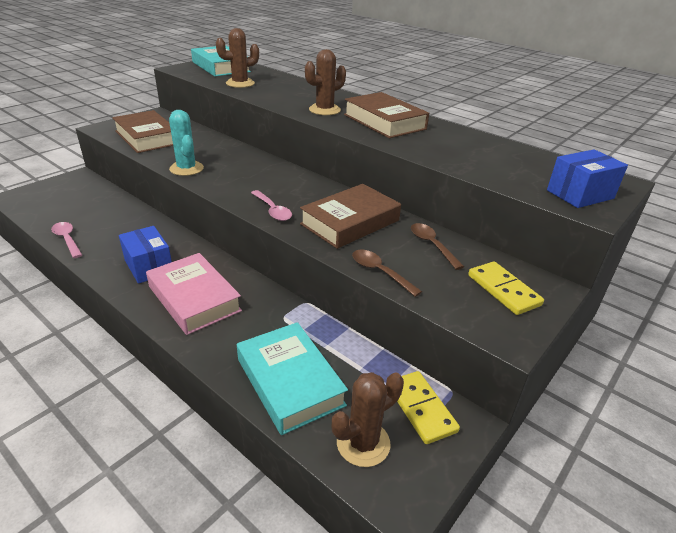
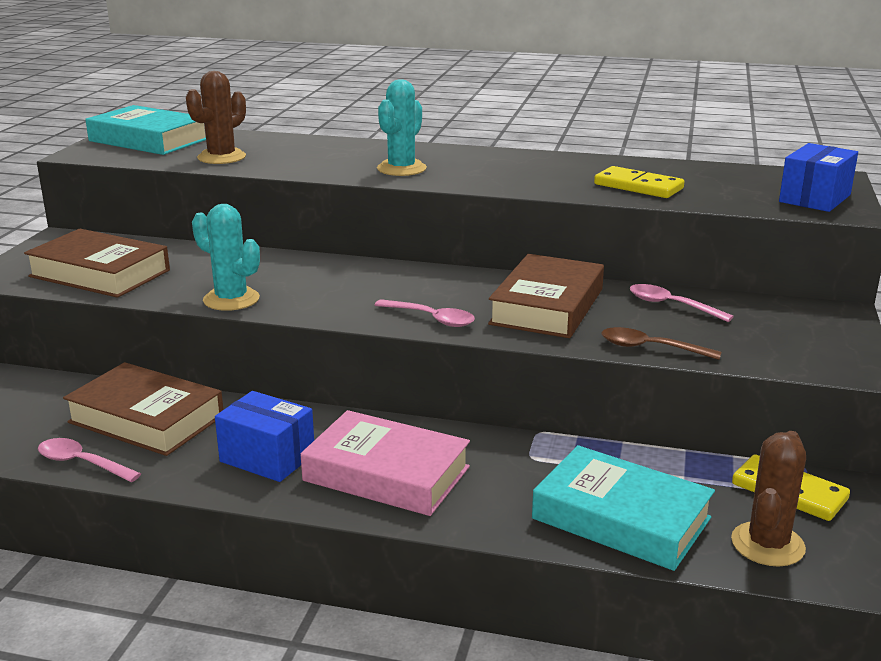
camera: 25 degrees left, 10 degrees down
(324, 110) = (401, 169): brown cactus -> turquoise cactus
(384, 122) = (500, 168): brown book -> brown book (146, 419)
(432, 245) = (671, 305): brown spoon -> pink spoon
(503, 290) = (797, 328): yellow domino -> yellow domino (638, 186)

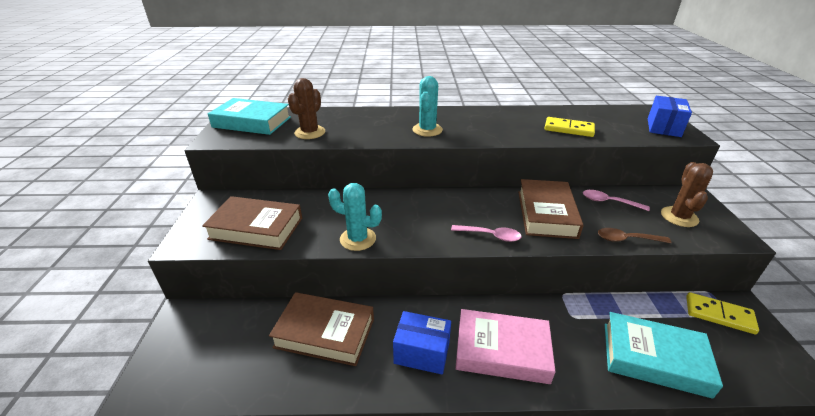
camera: 15 degrees left, 10 degrees up
(82, 463) = (301, 387): pink spoon -> none
(767, 544) = (741, 361): brown cactus -> brown cactus (679, 217)

